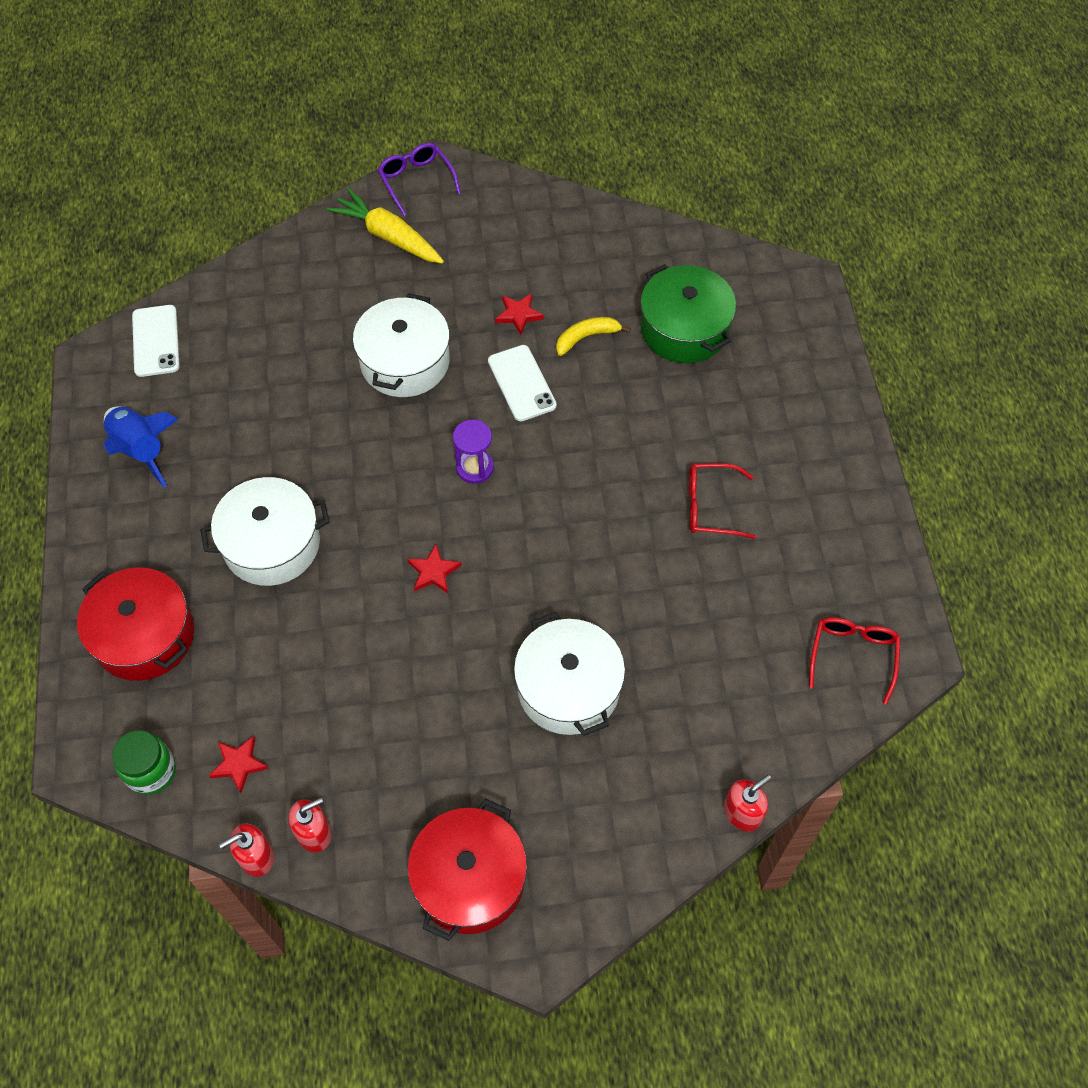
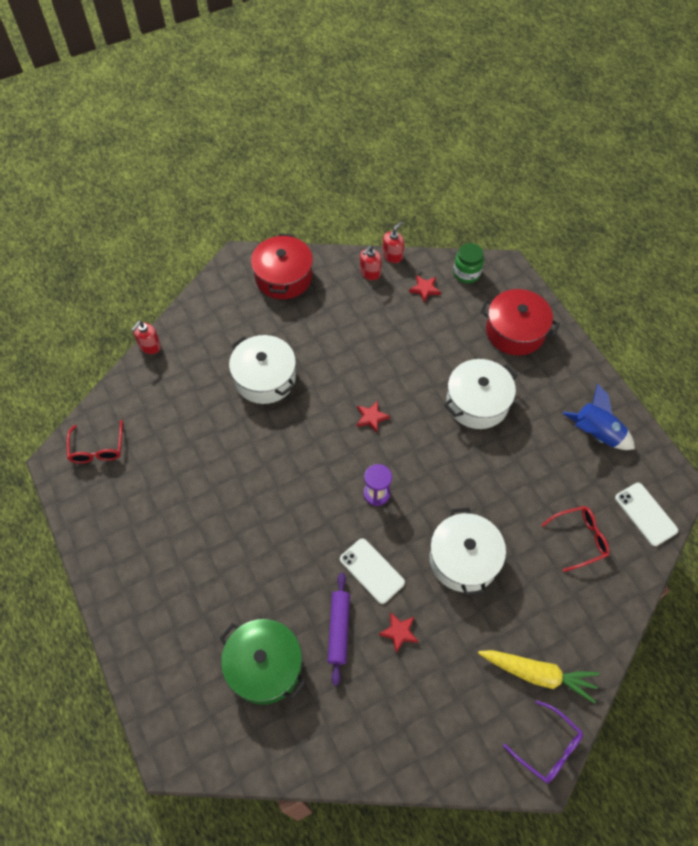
camera: 160 degrees right, 0 degrees up
(586, 337) = (339, 629): yellow banana -> purple rolling pin
(710, 507) = (208, 518): red glasses -> red glasses (580, 539)

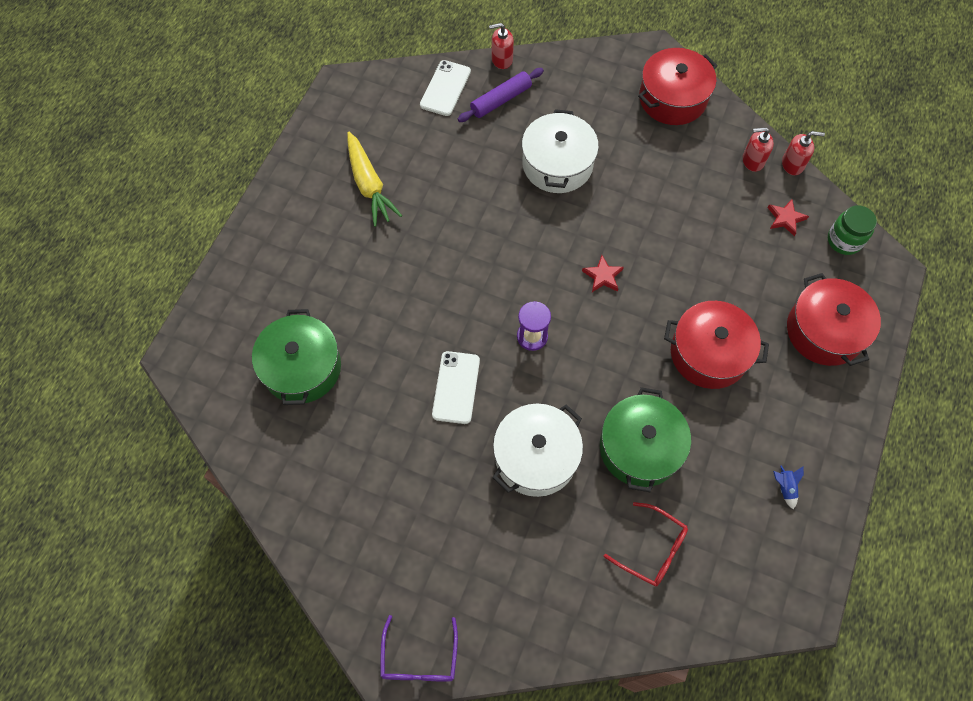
camera: 50 degrees right, 5 degrees up
(97, 449) = (377, 101): red glasses -> none
(339, 629) = (380, 401): purple rolling pin -> purple rolling pin (501, 100)
(399, 632) = (419, 452): red star -> none
(477, 402) = (709, 353): white pot -> red pot
(507, 492) = (640, 448): none -> green pot
(537, 674) = (481, 602): yellow carrot -> yellow carrot (369, 185)
(596, 433) = (785, 487): blue rocket -> blue rocket, size x0.45
(645, 514) = (740, 597): white phone -> white phone (445, 88)

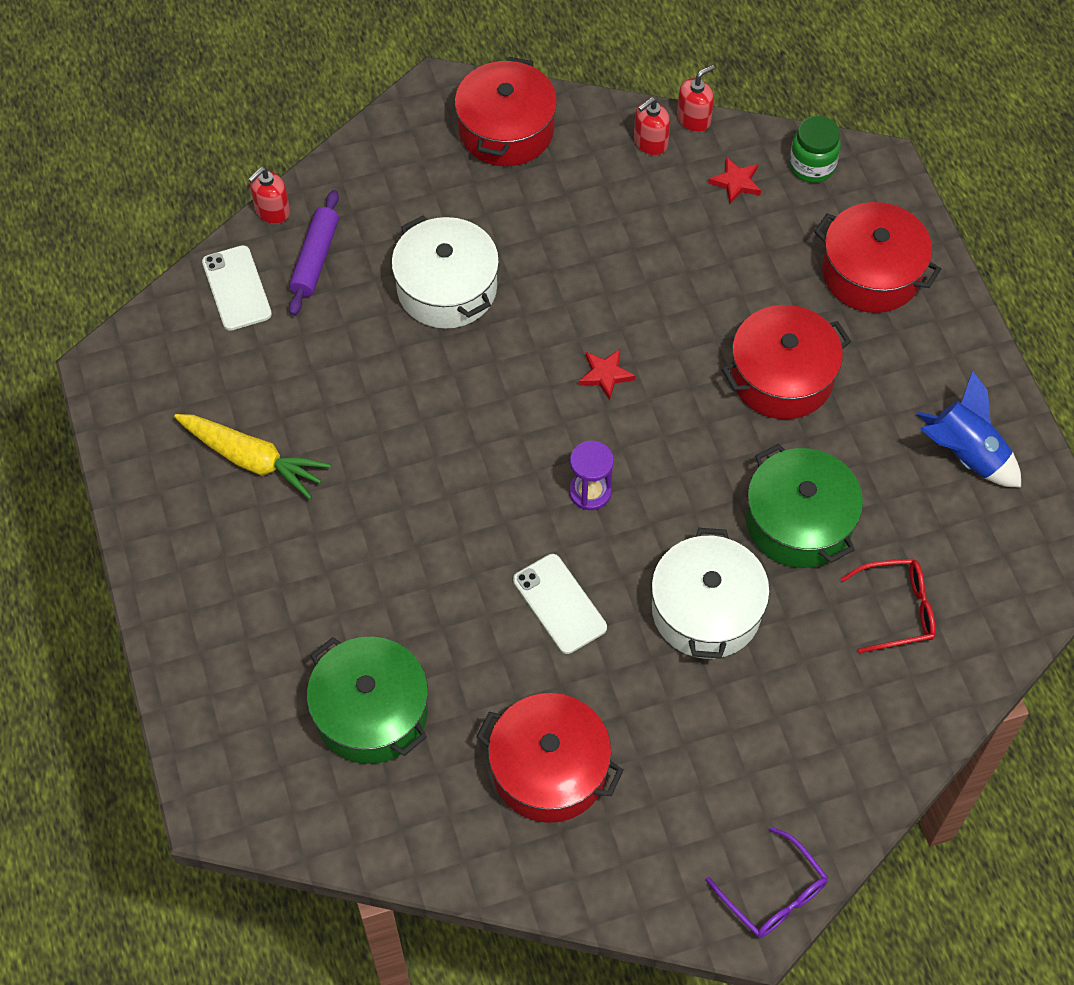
camera: 40 degrees left, 5 degrees down
(364, 477) = (549, 769): none -> red pot
(785, 487) = (965, 454): blue rocket -> blue rocket, size x2.23

